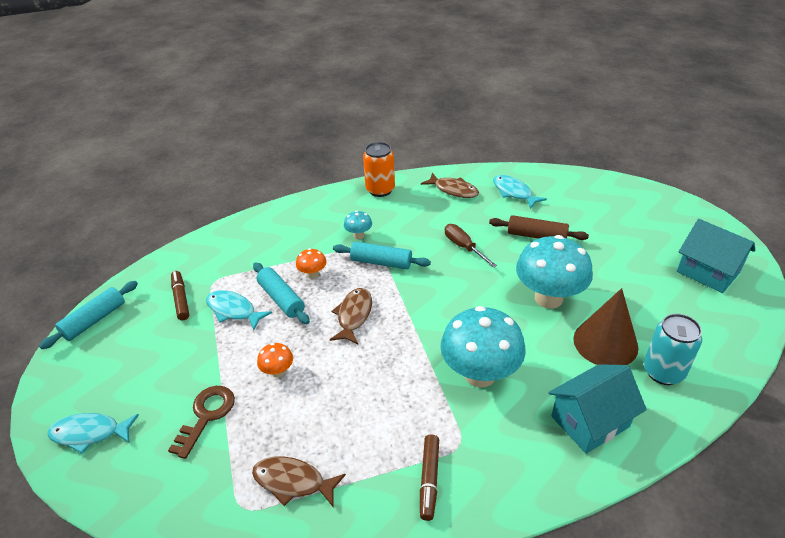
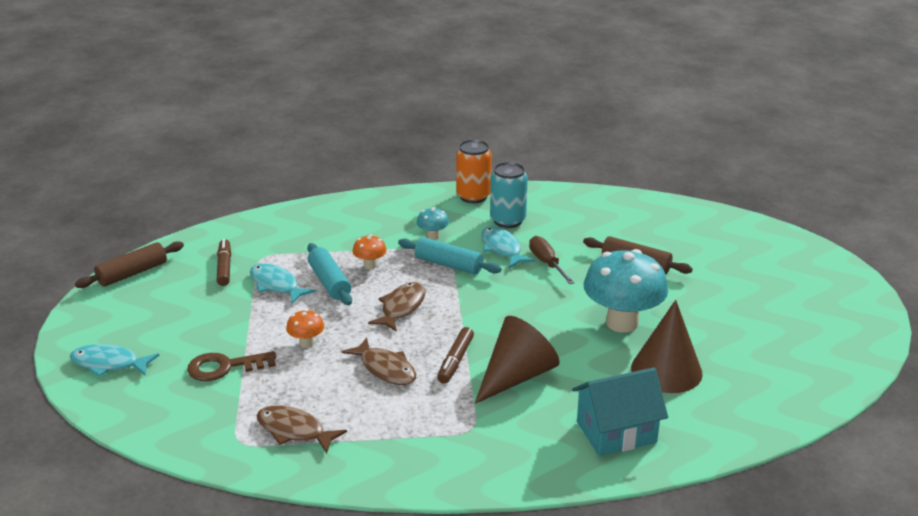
camera: 10 degrees right, 10 degrees down
(94, 320) = (132, 273): turquoise rolling pin -> brown rolling pin
(206, 415) = (224, 367): brown key -> brown key turned 135 degrees counterclockwise
(429, 480) = (429, 450): brown marker -> brown marker (455, 361)
(453, 190) = (558, 207): brown fish -> brown fish (385, 369)
(480, 374) = (516, 376): turquoise mushroom -> brown cone
(514, 192) = (628, 219): turquoise fish -> turquoise fish (502, 248)
(663, 372) = (718, 404): turquoise can -> turquoise can (507, 220)
(708, 272) = (820, 325): turquoise house -> none

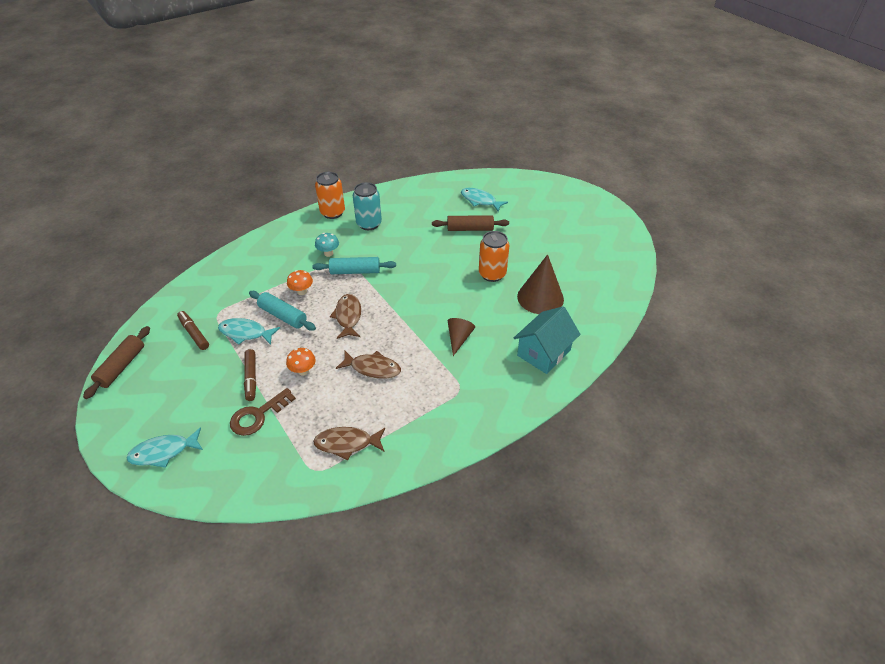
camera: 30 degrees left, 15 degrees up
(455, 361) = (413, 343): brown marker -> brown marker (251, 378)
(502, 248) = (381, 246): turquoise fish -> turquoise fish (480, 200)
(516, 376) = (459, 338): brown cone -> brown cone, size x0.58
(547, 263) = (417, 247): brown screwdriver -> none
(622, 323) = (492, 274): turquoise mushroom -> orange can

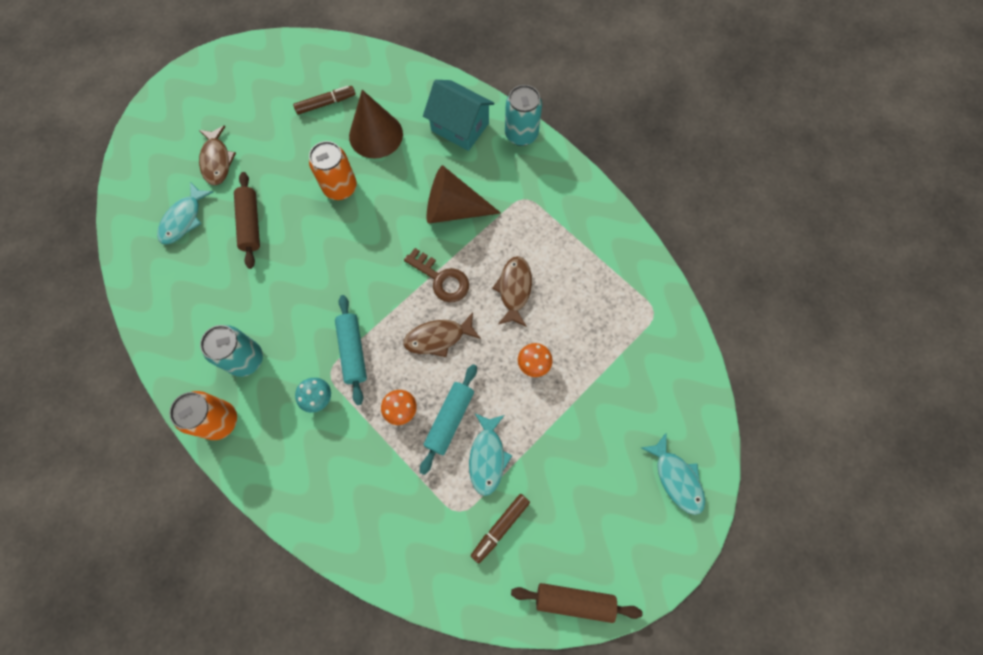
camera: 100 degrees left, 25 degrees up
(251, 378) = (556, 421): brown marker -> brown marker (326, 103)
(258, 415) = (605, 393): brown key -> brown key (441, 279)
(347, 443) = (616, 290): brown fish -> brown fish (217, 161)
(459, 338) = (454, 209): brown cone -> brown cone, size x1.74
(531, 397) = (521, 134): none -> turquoise can

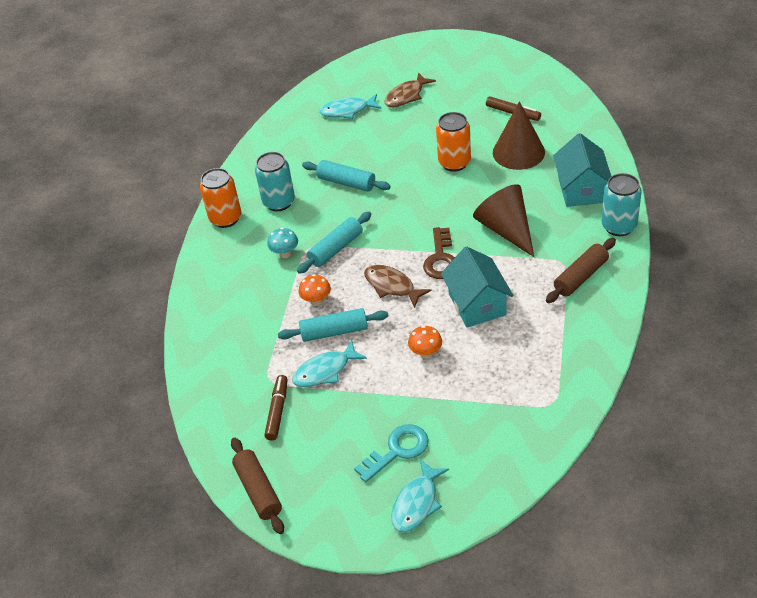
camera: 60 degrees right, 25 degrees down
(250, 224) = (377, 140): brown rolling pin -> brown rolling pin (580, 277)
(278, 286) = (346, 182): none -> turquoise rolling pin
(500, 528) = (277, 411): brown marker -> brown marker turned 90 degrees clockwise
(514, 289) = (477, 304): brown fish -> turquoise house
(615, 457) = (397, 450): none -> turquoise key

